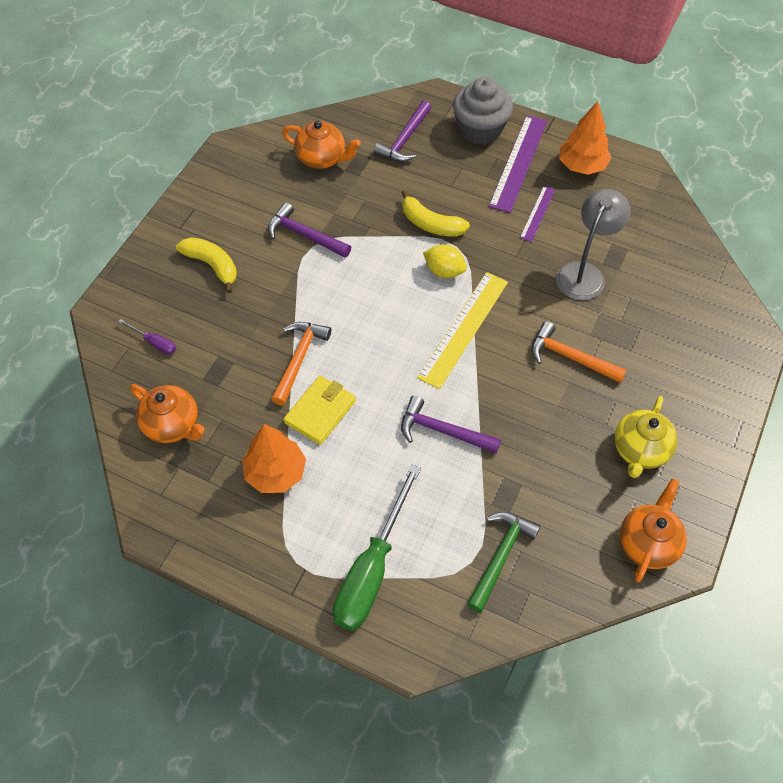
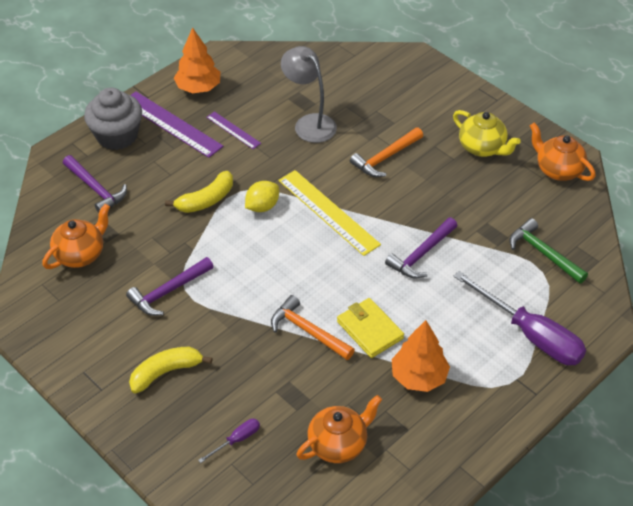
camera: 70 degrees left, 10 degrees down
(371, 569) = (530, 335): green screwdriver -> purple screwdriver

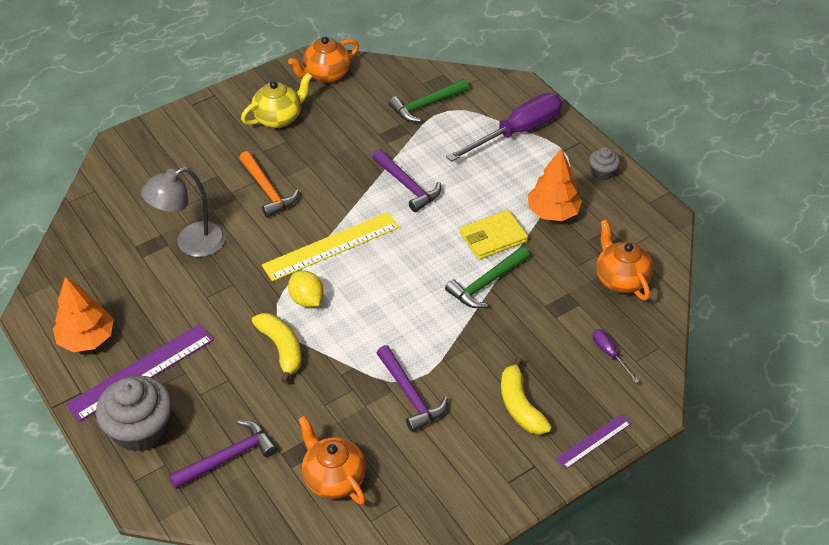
camera: 80 degrees left, 0 degrees up
(233, 130) = (176, 312): purple ruler -> purple ruler (593, 441)
(308, 331) = (486, 283): orange hammer -> green hammer
(493, 418) = (602, 172): none -> grey cupcake

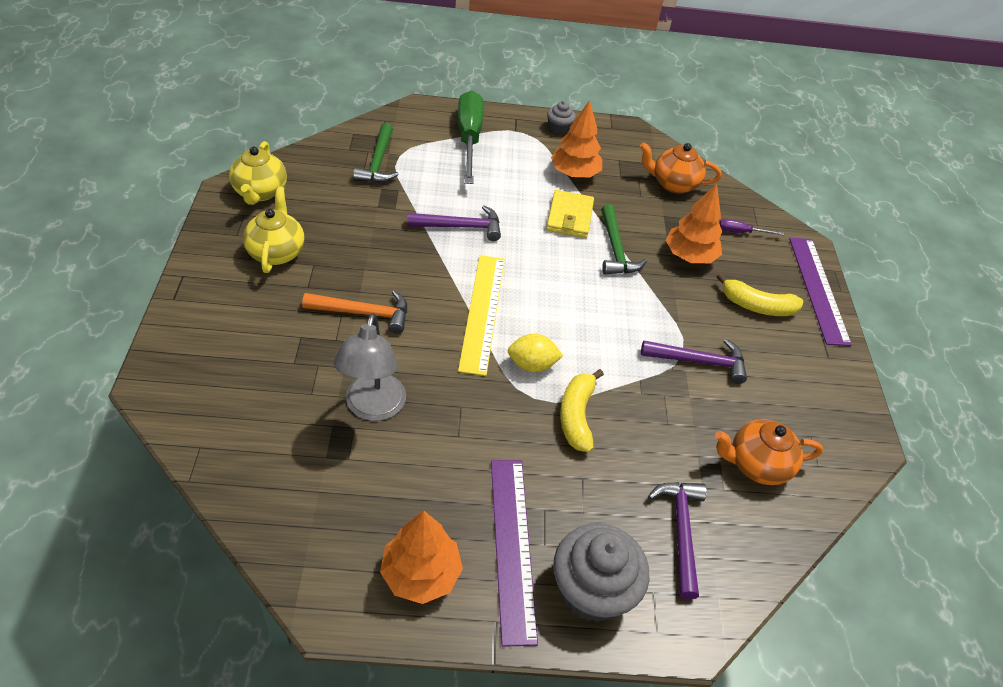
camera: 60 degrees left, 0 degrees up
(281, 348) = (576, 416): yellow banana -> yellow banana turned 90 degrees counterclockwise
(326, 74) = (260, 192): orange teapot -> yellow teapot
(517, 132) = (469, 138): purple screwdriver -> green screwdriver
(533, 333) = (689, 256): none -> orange tree
(593, 441) = (818, 289): purple ruler -> purple ruler, size x1.84

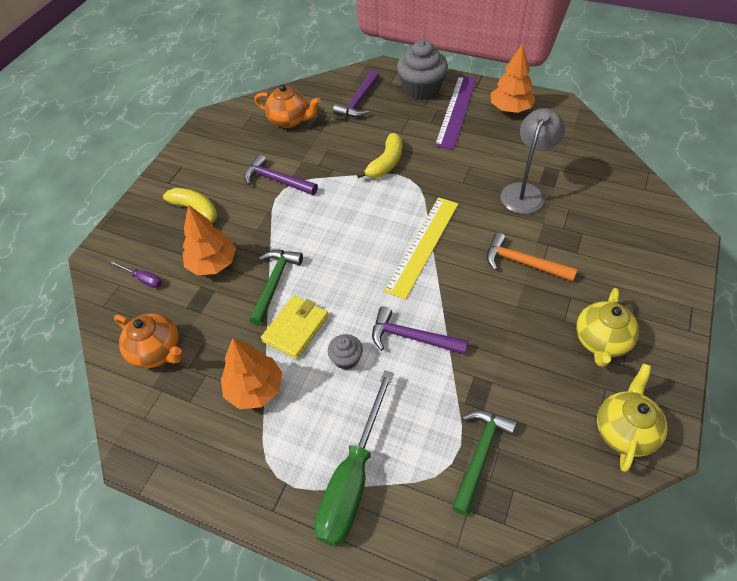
camera: 150 degrees left, 5 degrees up
(532, 365) = (401, 199): yellow lemon -> none
(559, 128) = (226, 476): grey cupcake -> grey cupcake (346, 359)
(818, 289) = (133, 215): purple ruler -> none

